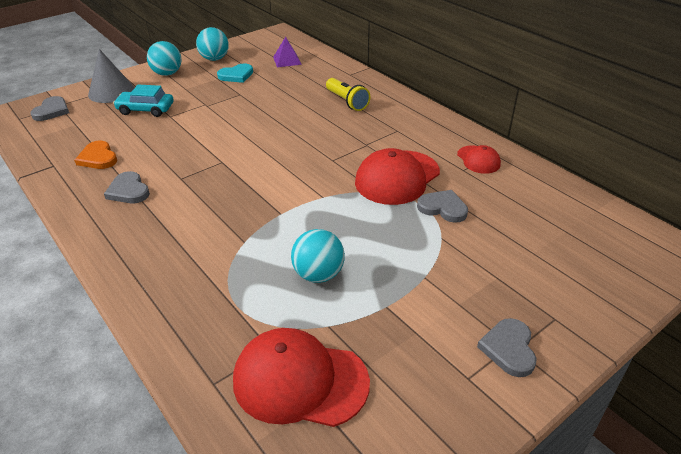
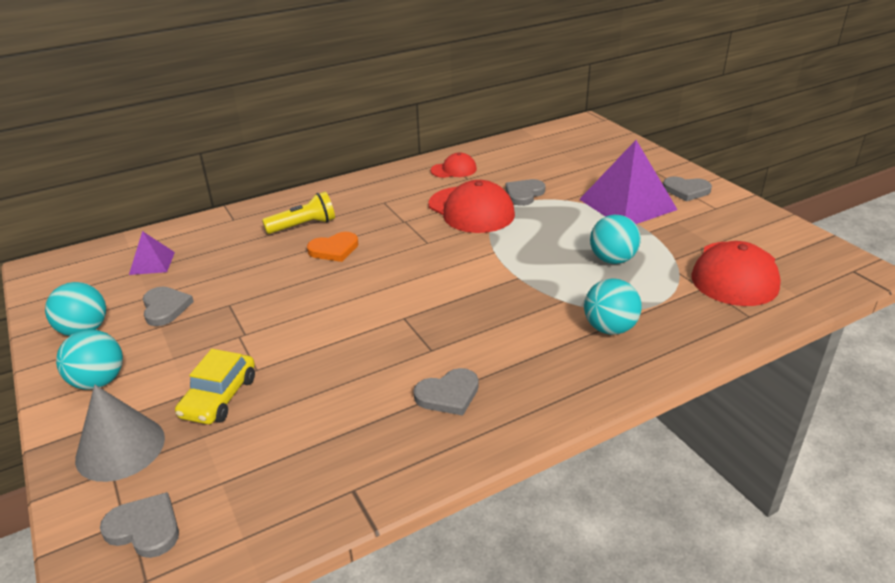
camera: 80 degrees left, 5 degrees down
(98, 158) = (350, 436): orange heart -> orange heart (334, 249)
(145, 109) = (219, 397): turquoise car -> yellow car
(199, 271) = (609, 328): none -> turquoise ball
(236, 75) = (165, 308): turquoise heart -> grey heart
(447, 288) = (627, 204): none -> purple pyramid

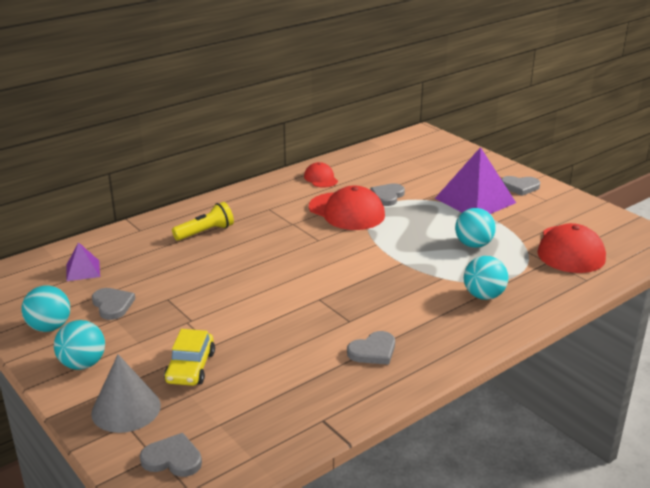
camera: 10 degrees left, 5 degrees down
(334, 249) = (240, 250): orange heart -> none
(454, 170) = (320, 178): red cap -> red cap turned 90 degrees counterclockwise

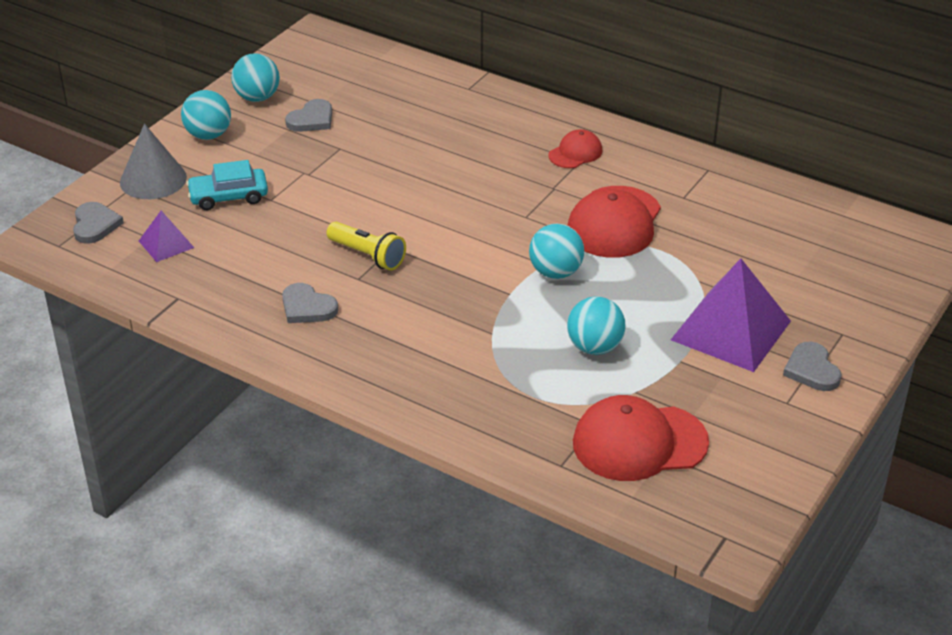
camera: 70 degrees right, 10 degrees up
(83, 270) = (365, 81): purple pyramid -> purple pyramid (166, 244)
(190, 367) = (228, 197): yellow car -> turquoise car
(205, 232) = (491, 132): yellow flashlight -> yellow flashlight (368, 256)
(320, 178) = (694, 181): red cap -> red cap (575, 153)
(387, 196) = (684, 248): grey heart -> none
(483, 296) = (467, 374): turquoise ball -> turquoise ball (555, 272)

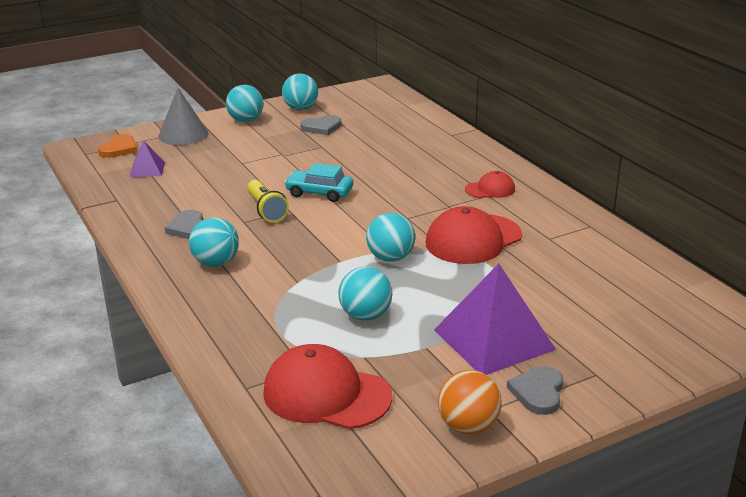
camera: 30 degrees right, 10 degrees down
(95, 225) = (119, 149): grey heart -> orange heart
(228, 197) = (217, 155): turquoise car -> turquoise car (319, 193)
(384, 340) = (216, 263): none -> turquoise ball
(784, 425) = (468, 426): none -> orange ball

